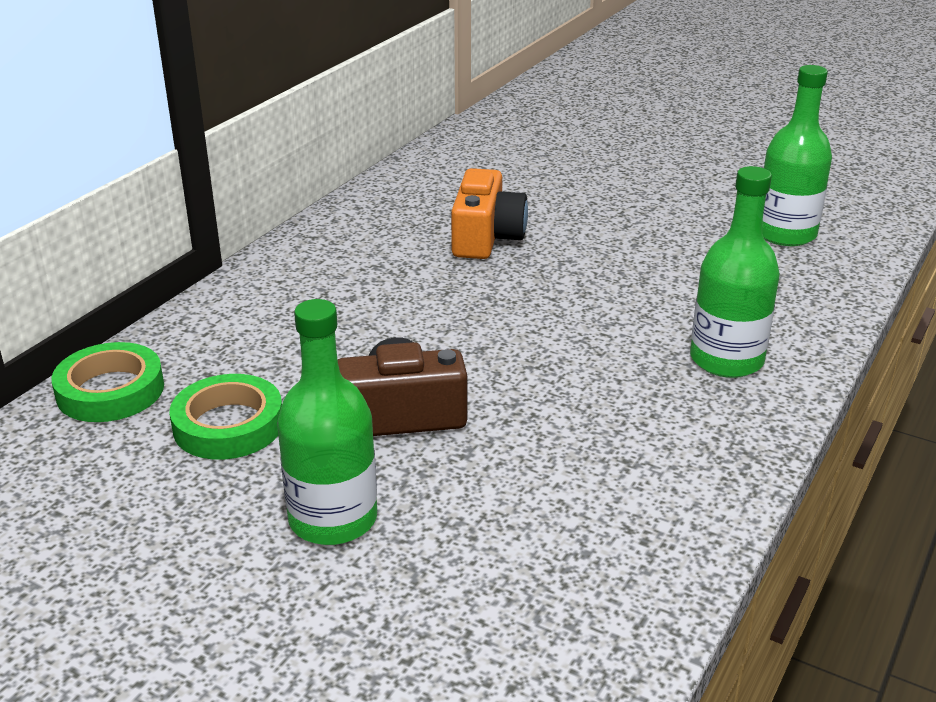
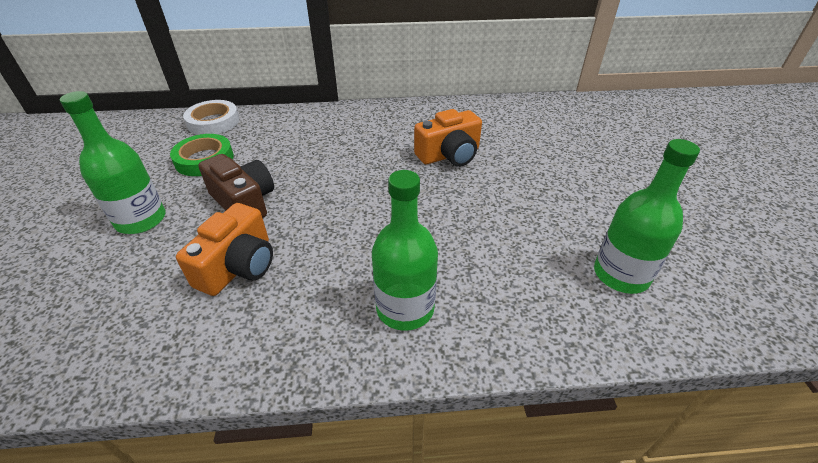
camera: 55 degrees right, 10 degrees up
(110, 390) = (213, 122): green tape -> white tape
(543, 452) = (238, 266): none -> orange camera

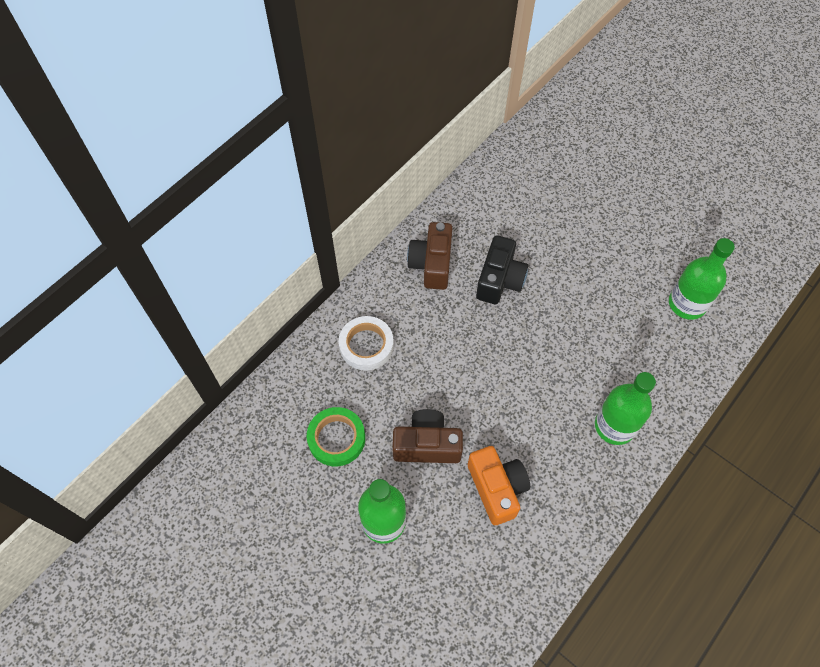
camera: 45 degrees left, 20 degrees up
(213, 122) = (276, 398): white tape -> white tape (366, 345)
(412, 122) = (432, 264): none -> brown camera
(449, 155) = (499, 280): orange camera -> black camera

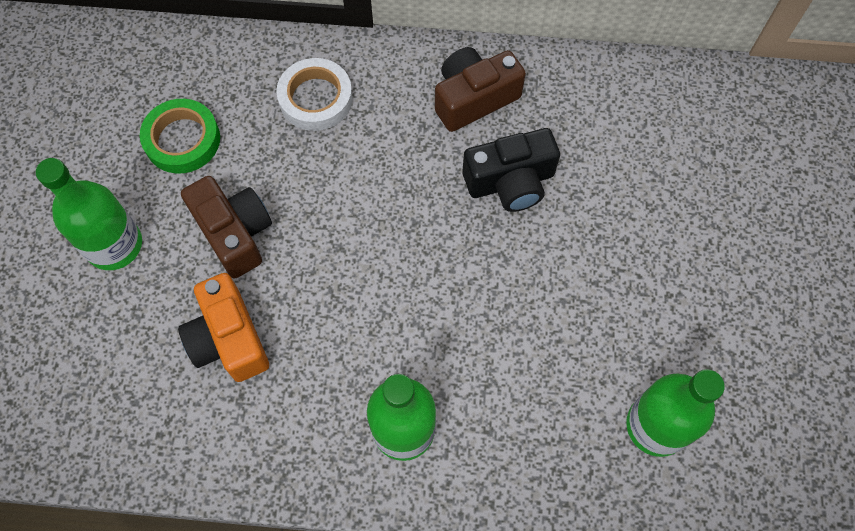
camera: 55 degrees right, 5 degrees up
(497, 488) = (229, 339): orange camera -> orange camera turned 120 degrees clockwise

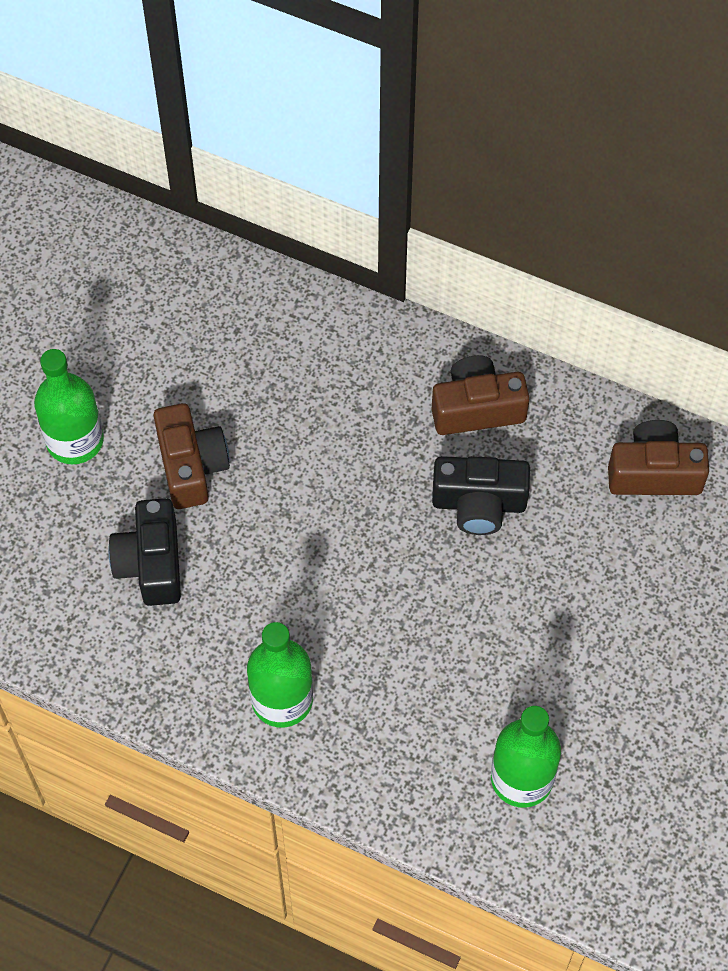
camera: 20 degrees right, 5 degrees down
(182, 140) = (173, 358): green tape -> none
(229, 339) = (151, 563): orange camera -> black camera
(315, 98) = (318, 358): white tape -> none
(648, 106) = (654, 473): none -> brown camera

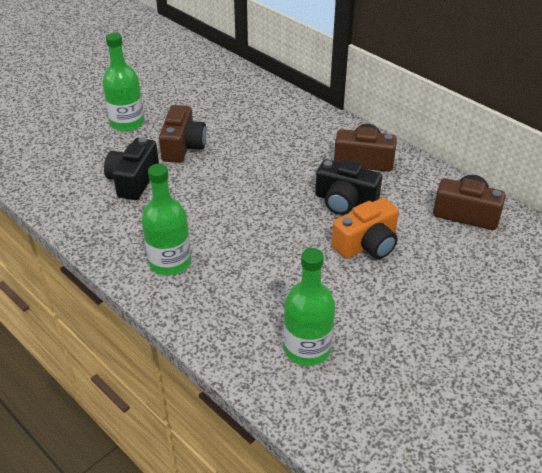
camera: 20 degrees right, 20 degrees down
(537, 577) = (367, 244): none -> orange camera

